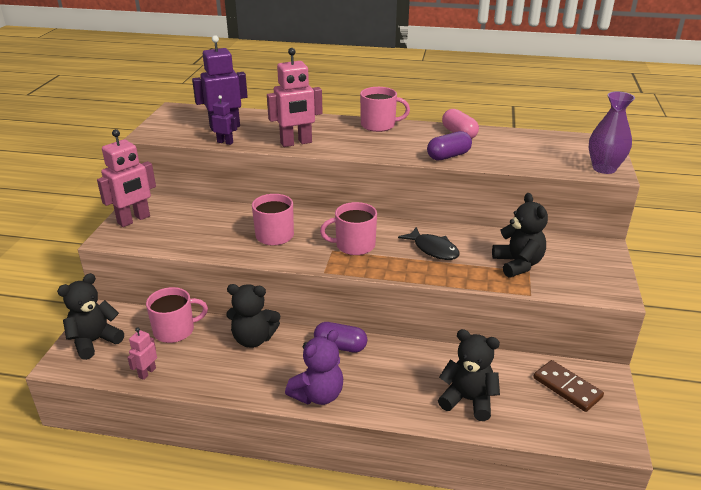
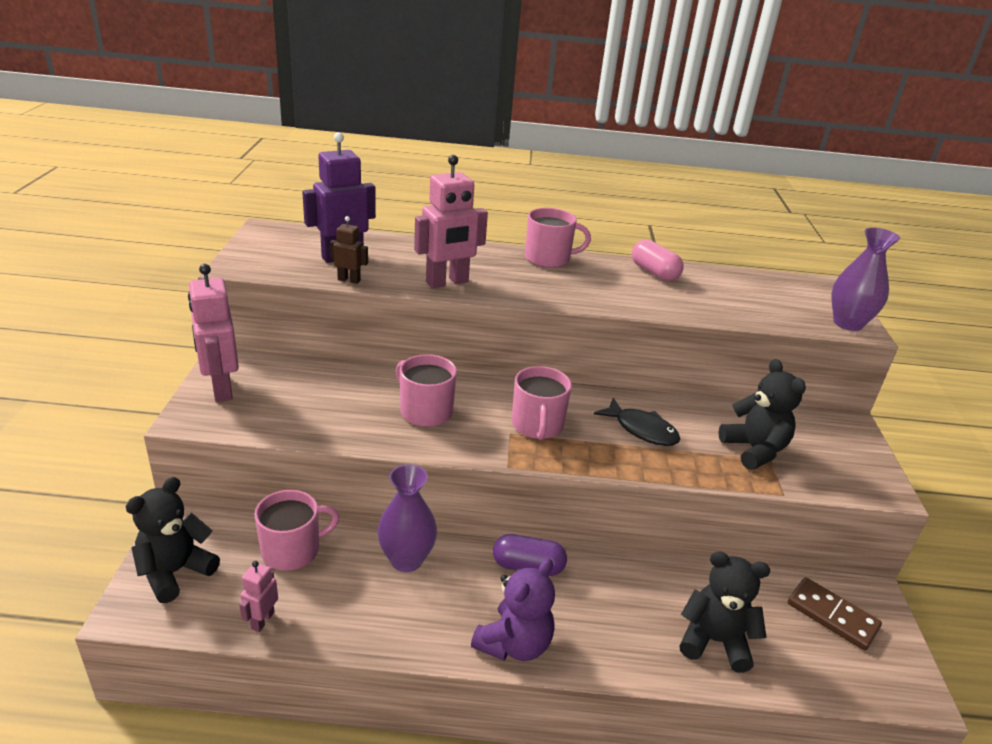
camera: 10 degrees left, 0 degrees up
(134, 220) = (221, 389): pink robot -> pink robot turned 120 degrees clockwise
(225, 142) = (349, 280): purple robot -> brown robot
(253, 339) = (406, 560): black teddy bear -> purple vase
(354, 245) = (537, 425): pink mug -> pink mug turned 75 degrees counterclockwise
(448, 156) = (652, 304): purple capsule -> none

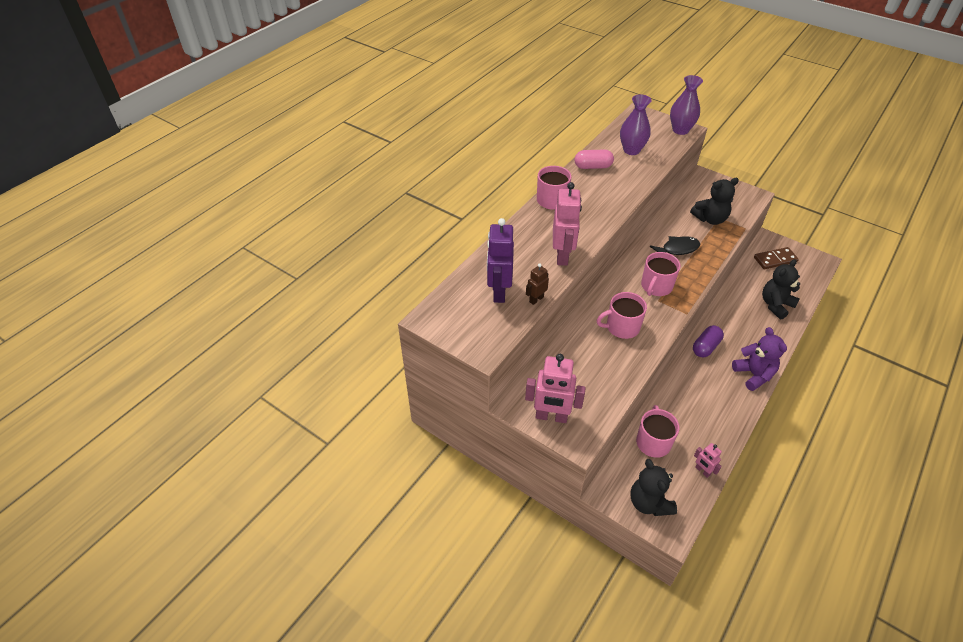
camera: 55 degrees left, 15 degrees up
(406, 560) = (681, 394): purple vase -> purple vase (631, 150)
(537, 425) = (656, 286): pink mug -> pink mug turned 90 degrees clockwise
(754, 450) = (710, 219): black teddy bear -> black teddy bear turned 150 degrees clockwise

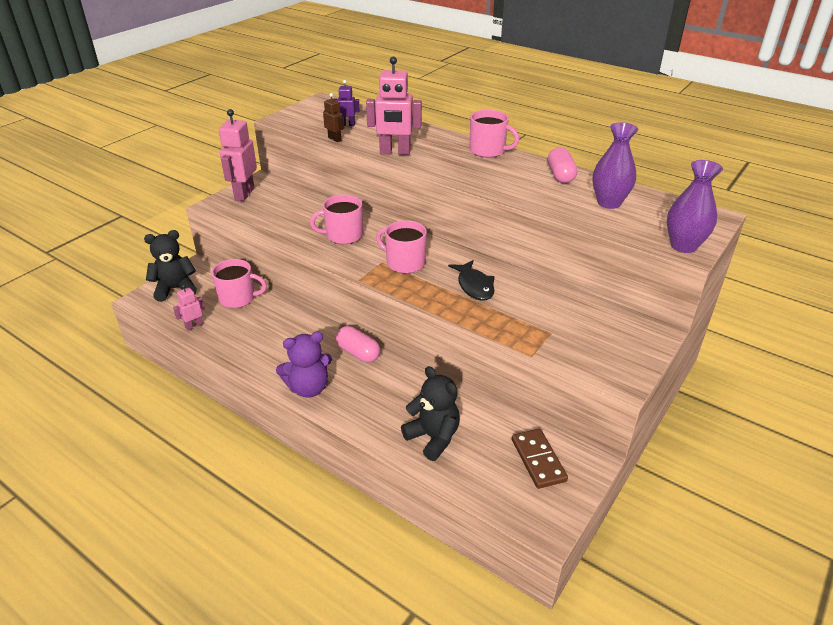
camera: 90 degrees right, 10 degrees down
(499, 292) = (347, 125): purple robot -> purple robot, size x0.52
(622, 327) = (343, 235): pink mug -> pink mug turned 90 degrees counterclockwise
(705, 347) = (358, 353): purple capsule -> pink capsule
(710, 219) = (545, 323): black teddy bear -> none

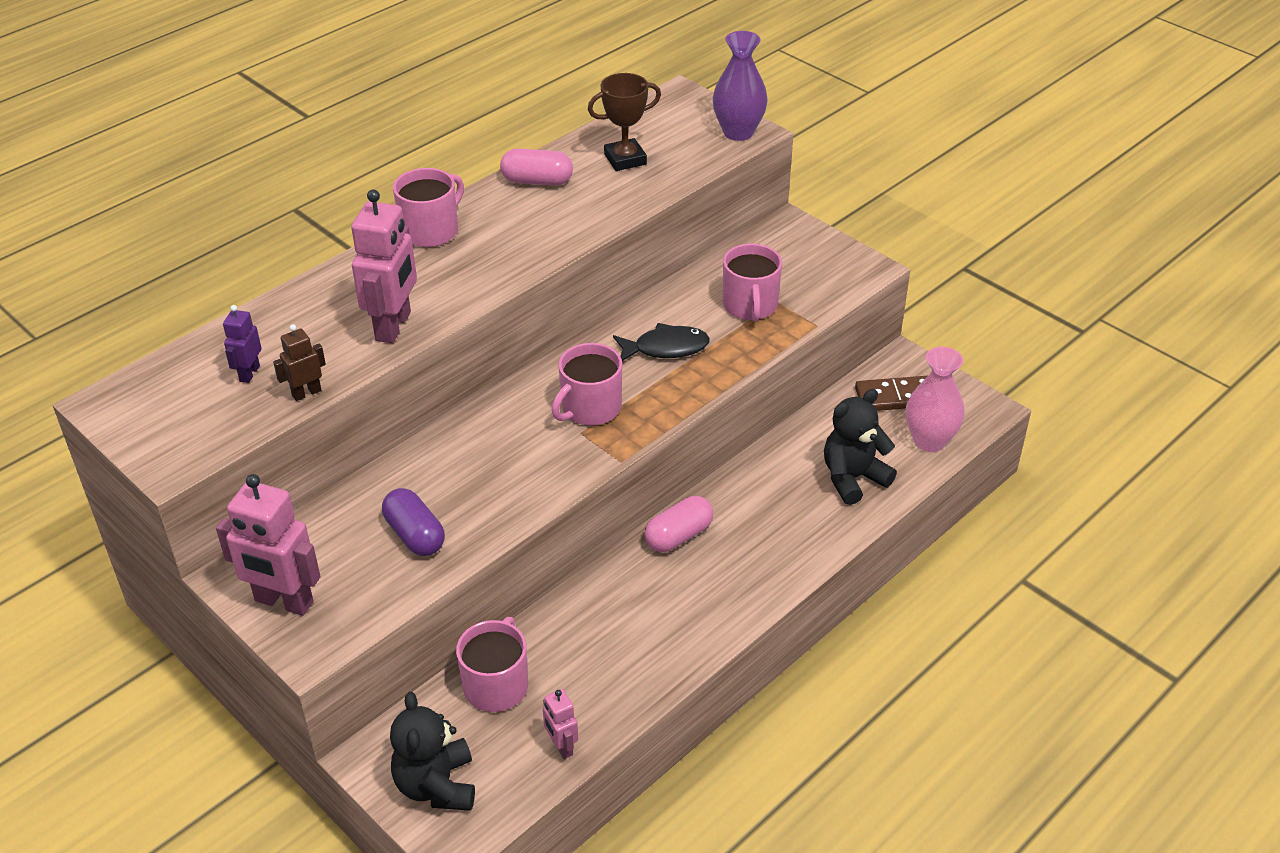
camera: 80 degrees left, 5 degrees up
(290, 220) = (415, 535): none -> purple capsule
(308, 388) = (744, 595): purple teddy bear -> none
(343, 235) = (489, 470): pink mug -> pink mug (750, 305)
(491, 485) = (929, 441): none -> pink vase
(609, 203) = (625, 159): purple vase -> brown trophy

